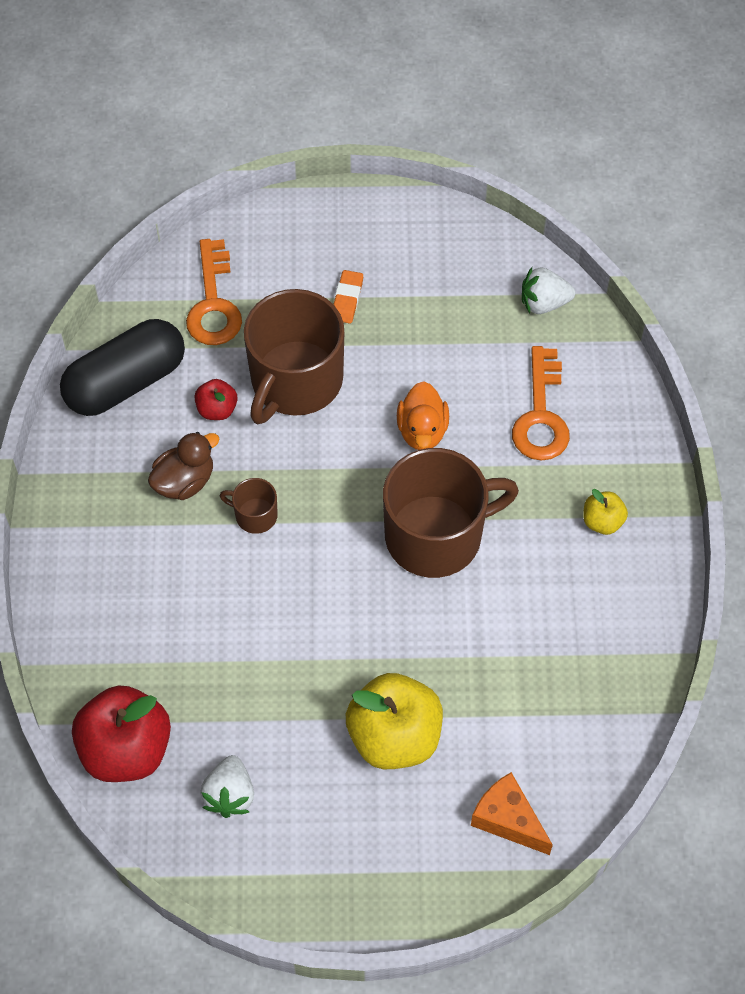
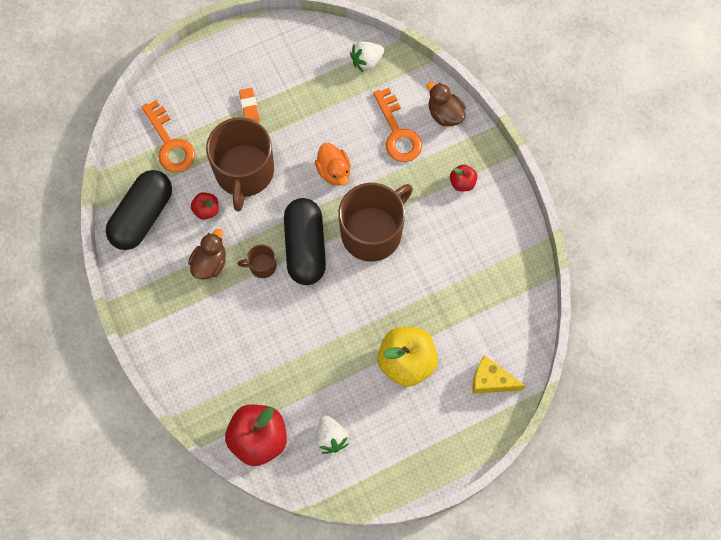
camera: 25 degrees left, 10 degrees up
(329, 516) = (305, 247): none -> black capsule
(507, 819) = (491, 380): orange cheese -> yellow cheese
(602, 521) = (462, 183): yellow apple -> red apple
(623, 417) = (445, 114): none -> brown duck

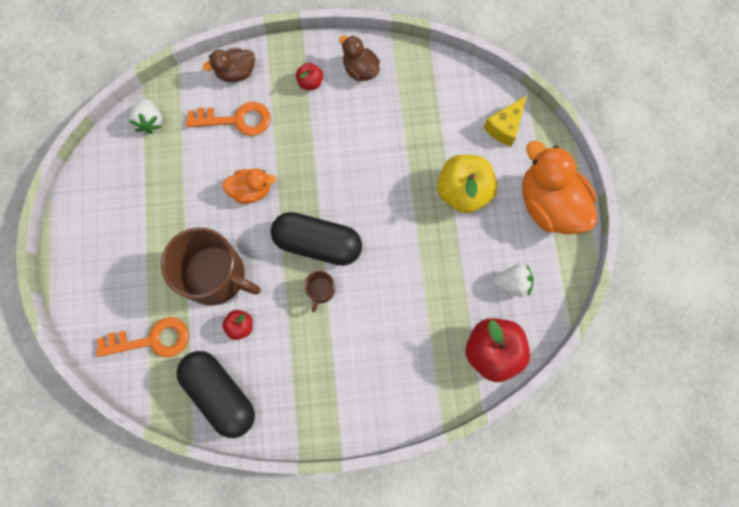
camera: 70 degrees left, 5 degrees up
(210, 263) = (298, 340): brown duck -> brown duck (360, 70)
(249, 107) = (148, 247): orange eraser -> none
(372, 232) = (327, 177): brown mug -> none
(425, 449) = (549, 204): none -> orange duck

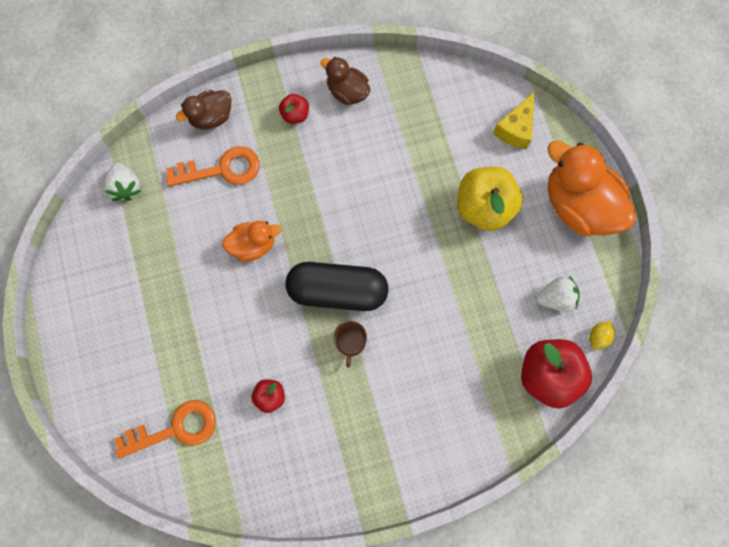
camera: 10 degrees left, 0 degrees up
(216, 275) = (232, 345): brown mug -> none
(220, 393) = (262, 474): black capsule -> none
(544, 325) = (598, 337): none -> yellow lemon

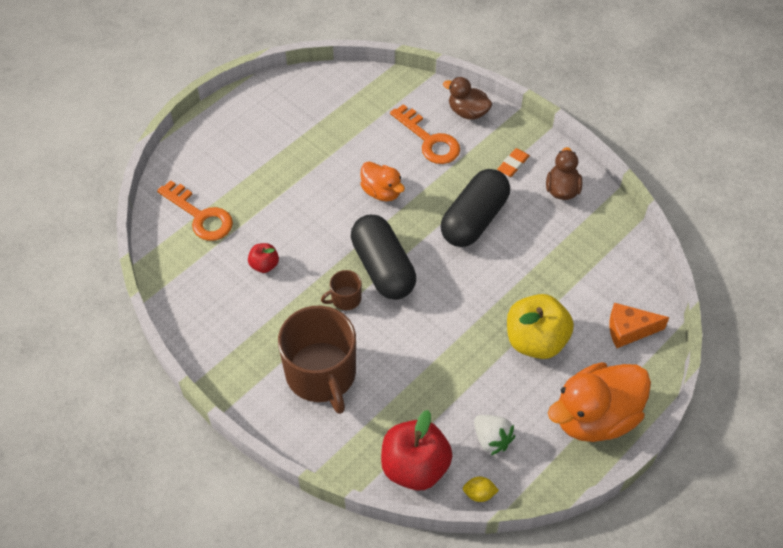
camera: 60 degrees right, 20 degrees down
(126, 187) = (371, 89): white strawberry -> none
(295, 115) = (513, 164): red apple -> orange eraser
(333, 183) = (474, 219): none -> black capsule
(416, 405) = (321, 374): none -> brown mug
(515, 129) = (629, 330): yellow cheese -> orange cheese
(578, 205) = (595, 417): orange duck -> orange duck turned 135 degrees counterclockwise

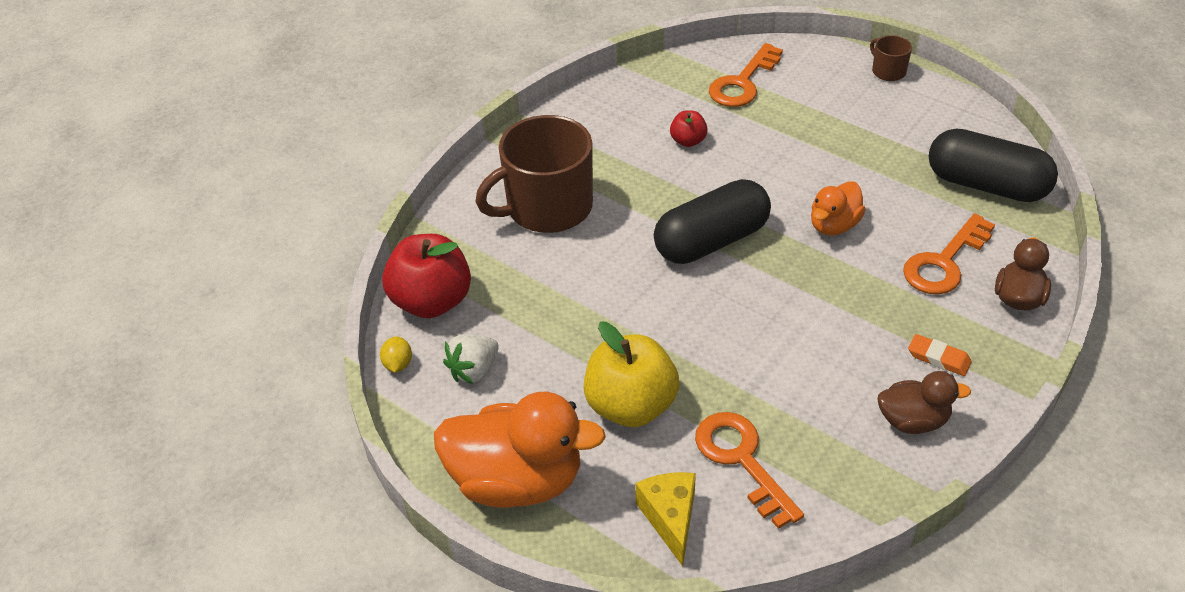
camera: 85 degrees right, 10 degrees down
(345, 298) = (656, 213): brown mug -> brown mug (888, 71)
(474, 219) = (820, 323): black capsule -> black capsule (986, 185)
(586, 284) = (742, 461): none -> orange key
(595, 417) = (517, 481): orange duck -> orange duck turned 135 degrees clockwise
(629, 330) = (670, 518): orange cheese -> yellow cheese

